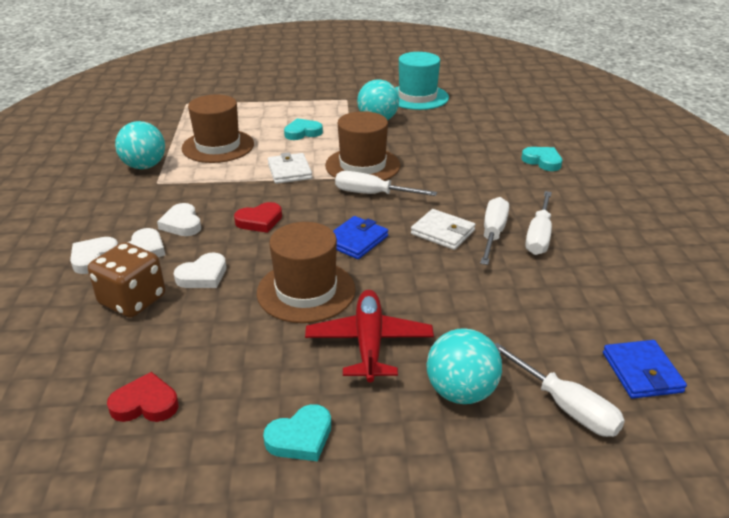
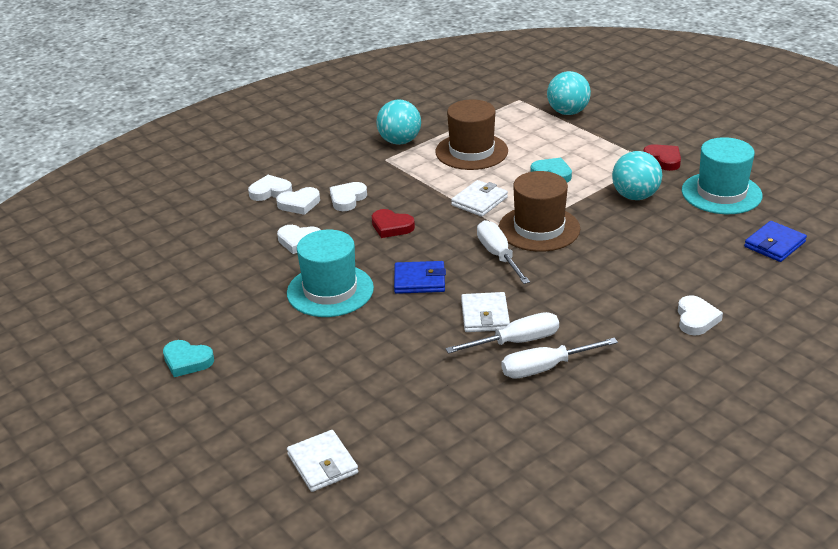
camera: 55 degrees right, 0 degrees up
(132, 300) = (245, 231): brown dice -> none
(145, 404) = (162, 291): red heart -> red heart (663, 160)
(306, 291) = (330, 290): brown hat -> turquoise hat
(369, 343) = (302, 345): red plane -> none
(461, 392) = (291, 408): turquoise ball -> turquoise ball (567, 112)
(542, 161) = (696, 319): turquoise heart -> white heart
(567, 407) = (322, 464): white screwdriver -> white wallet
(642, 372) = (404, 490): blue wallet -> blue wallet (774, 244)

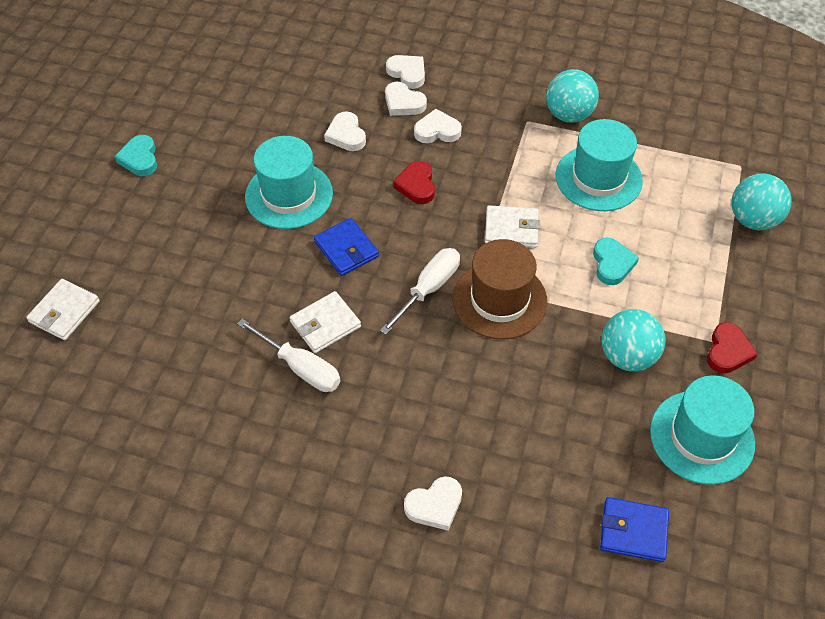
camera: 55 degrees right, 20 degrees up
(471, 151) = (598, 178): brown hat -> turquoise hat
(544, 368) = (274, 408): white screwdriver -> none

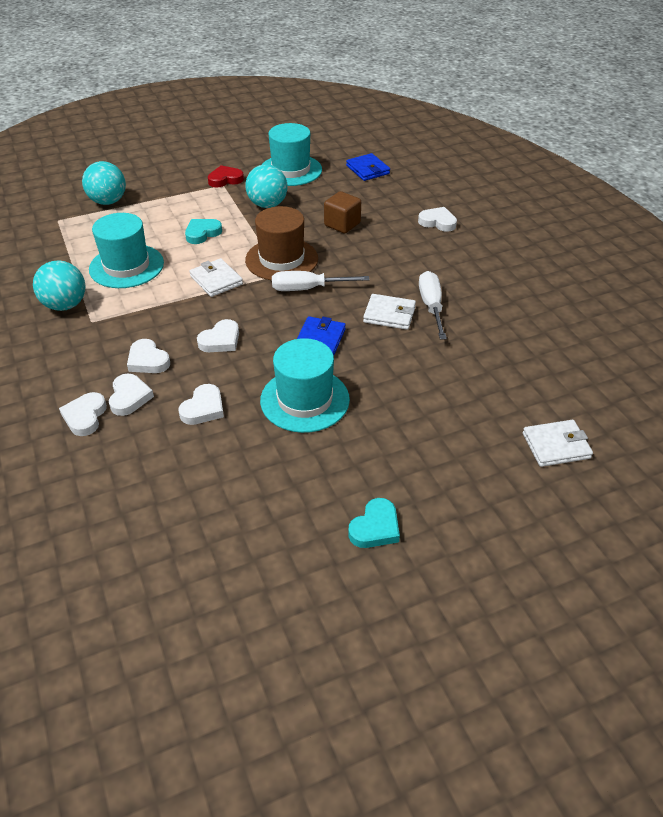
camera: 130 degrees left, 10 degrees down
(416, 185) = (220, 340): red heart -> white heart
(519, 400) = (342, 224): none -> brown cube

